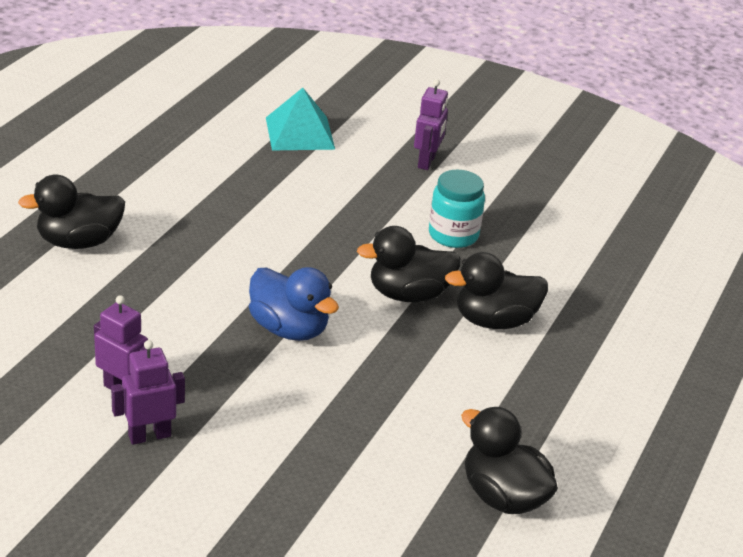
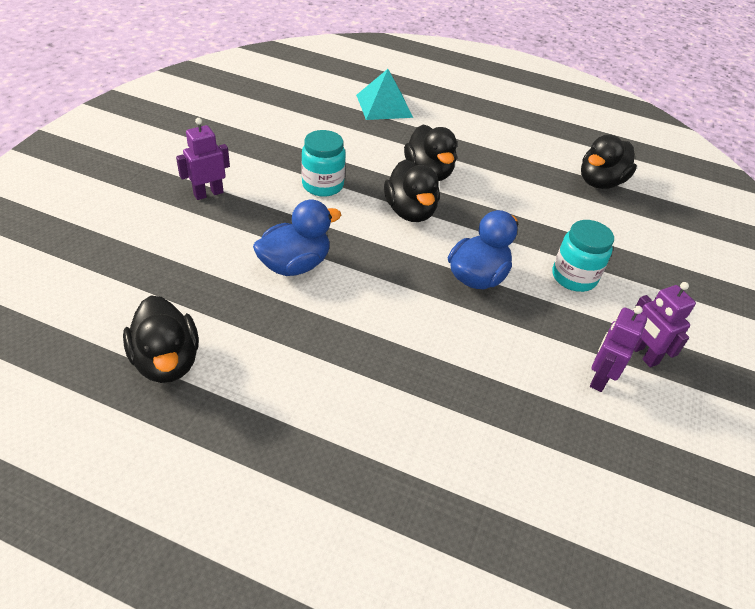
camera: 95 degrees left, 10 degrees up
(79, 242) = (389, 446): black duck -> black duck (167, 361)
(285, 410) = (574, 277): none -> turquoise jar
(300, 133) = (152, 275): turquoise pyramid -> turquoise pyramid (384, 106)
(312, 208) = (295, 265): none -> blue duck
(427, 162) = (208, 193): purple robot -> purple robot turned 45 degrees counterclockwise

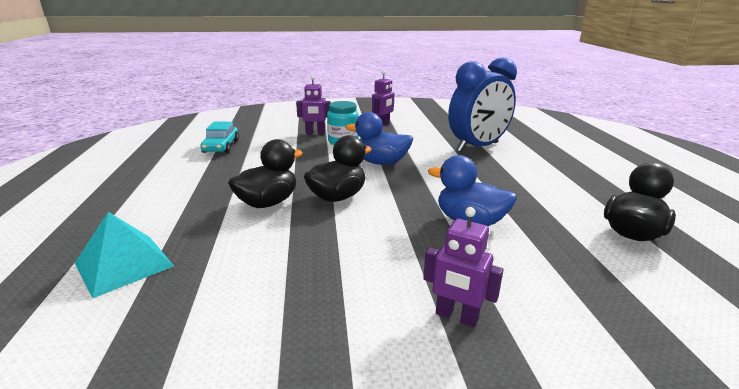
camera: 115 degrees left, 20 degrees down
(323, 185) = (347, 247): turquoise jar -> none
(477, 409) = (477, 147): none -> blue clock
(599, 378) = (412, 130): purple robot -> purple robot (315, 133)
(600, 182) = (221, 146): black duck -> turquoise car

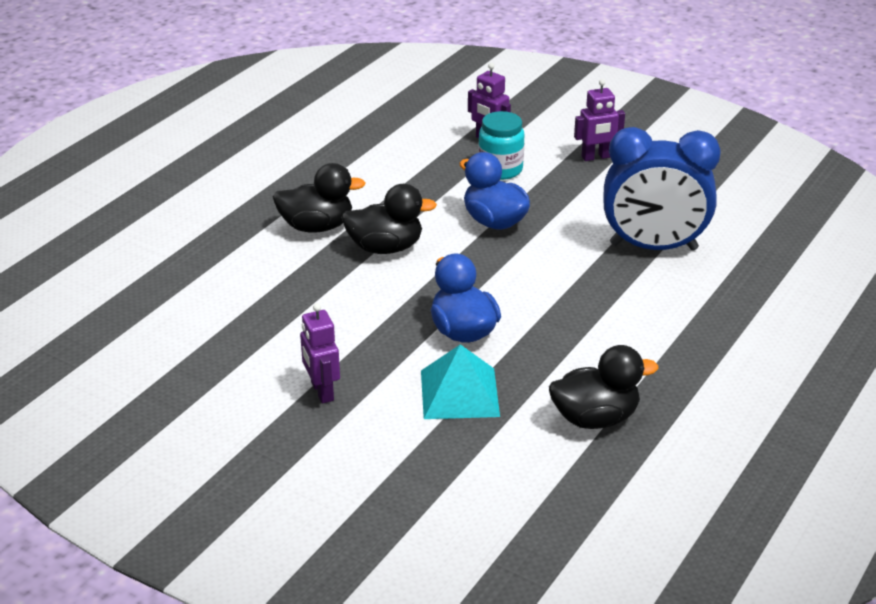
camera: 40 degrees right, 10 degrees up
(123, 264) = (158, 241): turquoise pyramid -> turquoise pyramid (459, 393)
(221, 146) = (358, 124): turquoise car -> none

